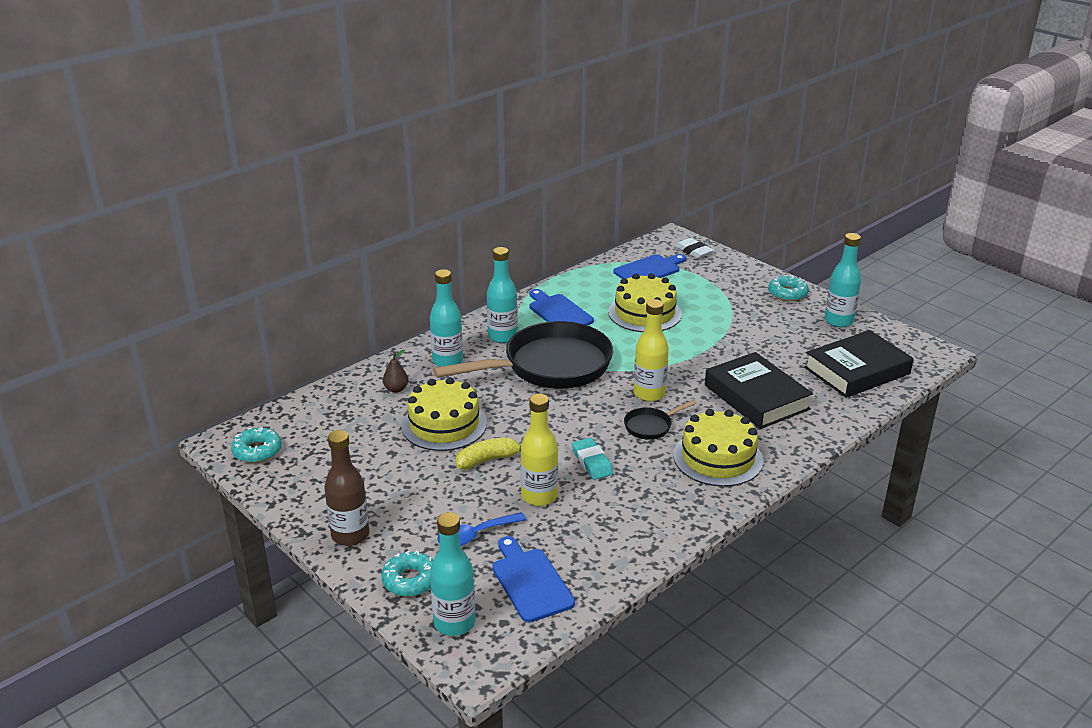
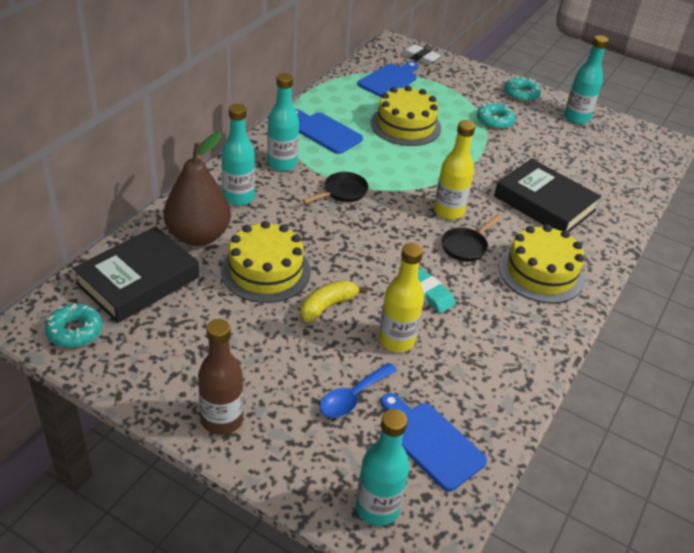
camera: 20 degrees left, 10 degrees up
(396, 389) = (198, 236): brown pear -> brown pear, size x2.42
(410, 580) = (309, 464): turquoise donut -> turquoise donut (494, 121)
(549, 366) = (342, 192): black pan -> black pan, size x0.41
(857, 371) = (615, 166): black book -> black book (138, 280)

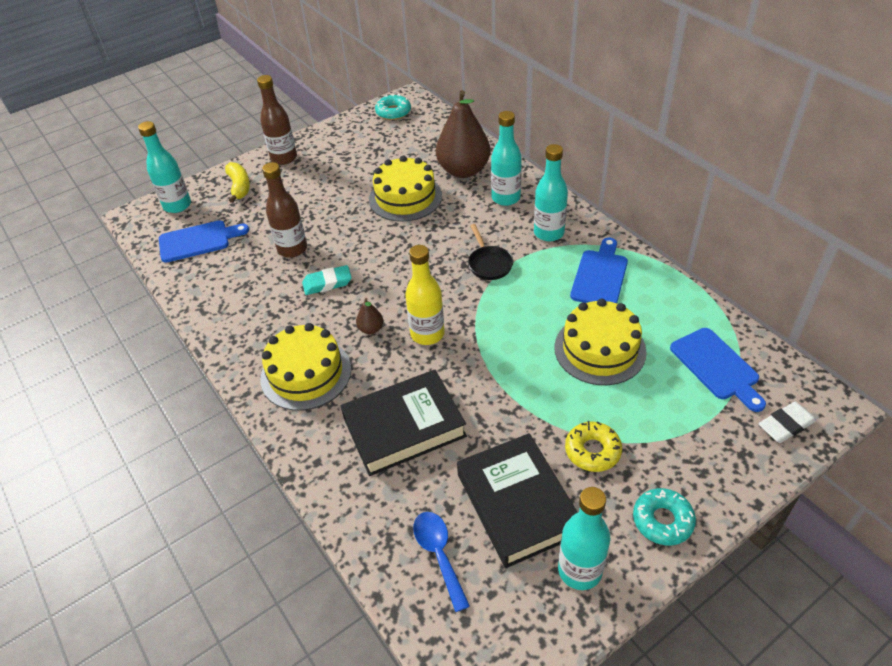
camera: 120 degrees right, 5 degrees up
(138, 280) = (427, 139): black book -> black book (517, 504)
(325, 132) = (600, 275): blue cutting board -> blue cutting board turned 45 degrees counterclockwise
(327, 306) = (349, 221): yellow banana -> yellow banana (239, 187)
(353, 397) = (259, 214): blue spoon -> blue spoon (439, 554)
(396, 340) = (292, 249): yellow bottle -> brown bottle
(466, 246) = (371, 329): black pan -> brown pear
(494, 121) = (592, 451): turquoise donut -> yellow donut

